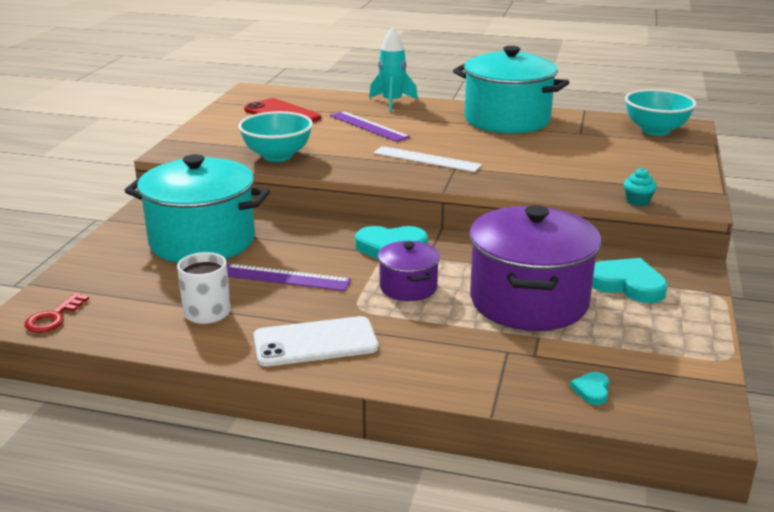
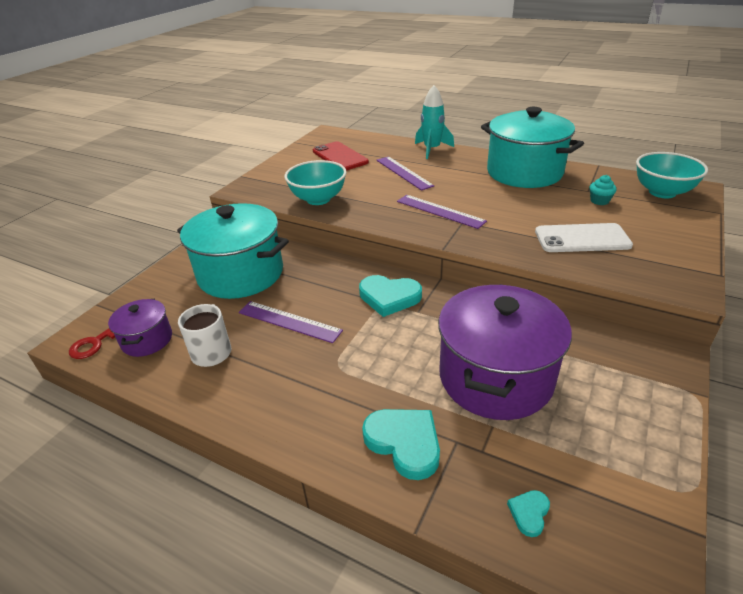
camera: 15 degrees right, 10 degrees up
(315, 342) = (285, 402): white phone -> white phone (582, 238)
(408, 287) = (389, 345): purple pot -> purple pot (147, 340)
(426, 159) = (440, 211): white ruler -> purple ruler
(627, 284) = (599, 368): turquoise heart -> turquoise heart (404, 443)
(637, 201) = (626, 278): turquoise cupcake -> turquoise cupcake (599, 201)

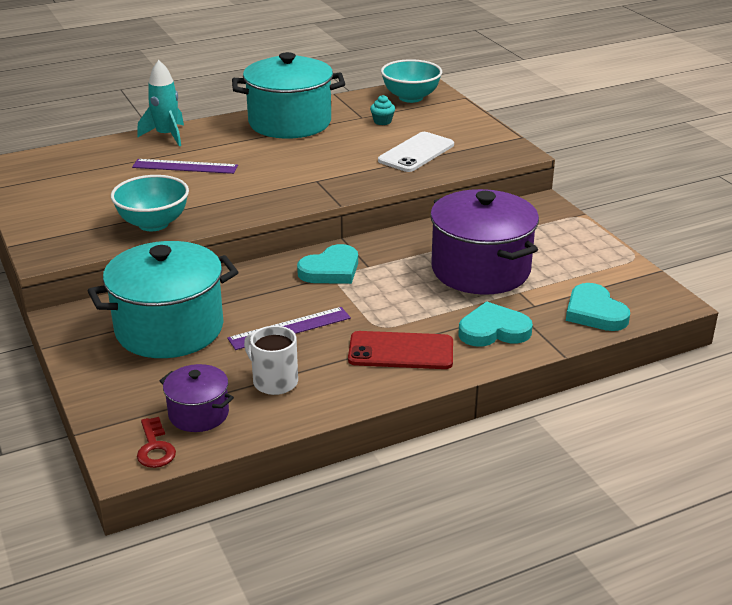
camera: 55 degrees left, 5 degrees down
(340, 157) = (83, 180): red phone -> red phone (401, 351)
(440, 211) = (284, 181): purple ruler -> none
(529, 513) = (594, 312): turquoise heart -> turquoise heart, size x2.07

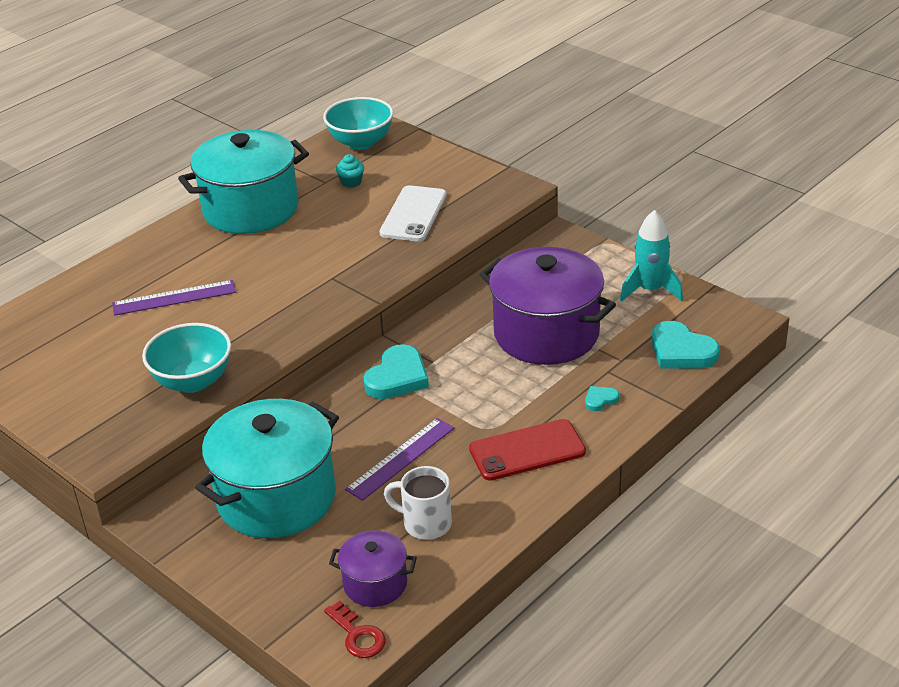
camera: 20 degrees left, 5 degrees up
(166, 136) = (122, 262): turquoise rocket -> turquoise rocket (650, 290)
(493, 330) = (600, 400): turquoise heart -> turquoise heart, size x0.48

